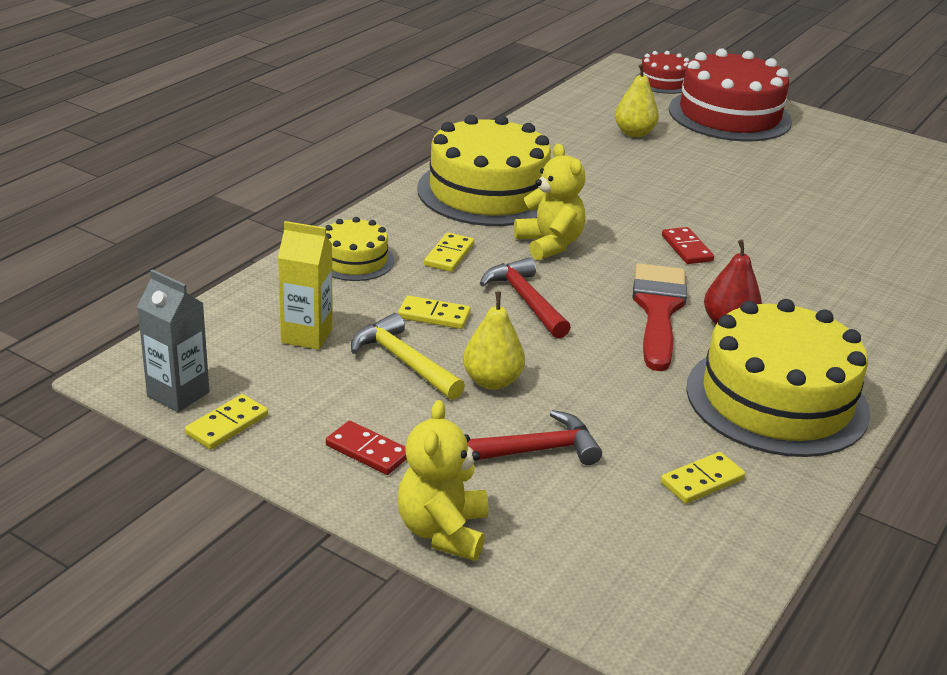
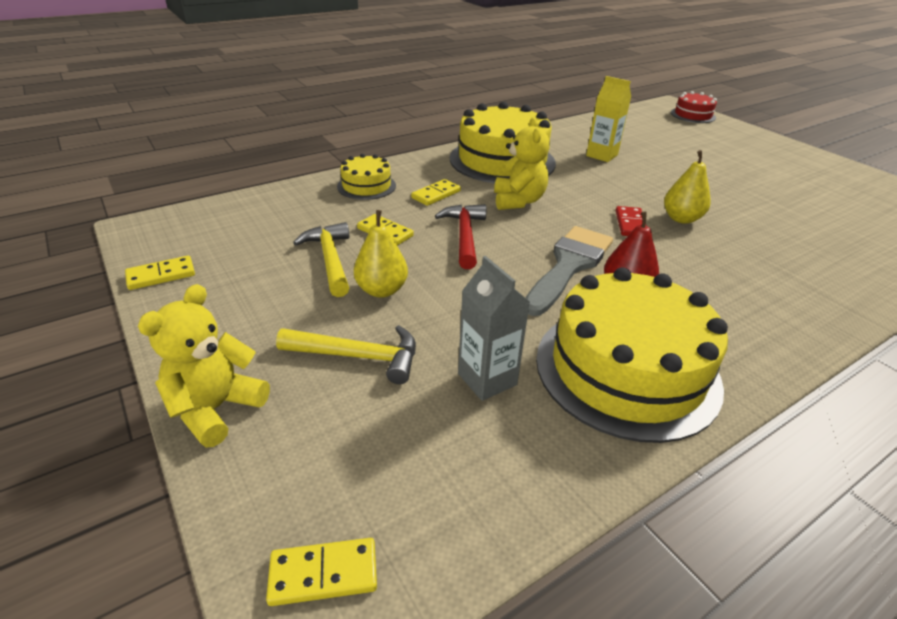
camera: 25 degrees right, 5 degrees up
(178, 394) = (156, 246): grey carton -> grey carton (487, 379)
(307, 336) = (282, 227): yellow carton -> yellow carton (601, 155)
(368, 451) = (233, 321): red domino -> none
(531, 451) = (358, 356): red hammer -> yellow hammer
(634, 133) = (645, 142): yellow pear -> yellow pear (681, 219)
(658, 310) = (569, 265): red brush -> grey brush
(702, 481) = (491, 432): yellow domino -> yellow domino (323, 574)
(729, 115) = (733, 141): red cake -> none

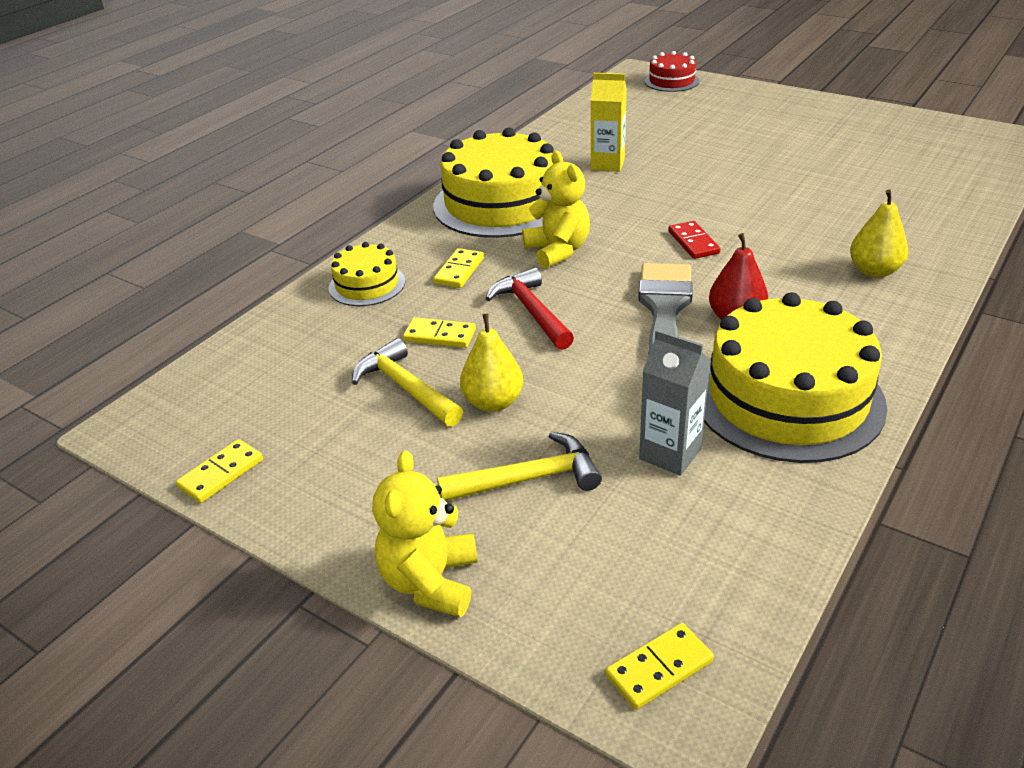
camera: 20 degrees left, 0 degrees up
(681, 219) = (739, 220): yellow pear -> yellow pear (874, 271)

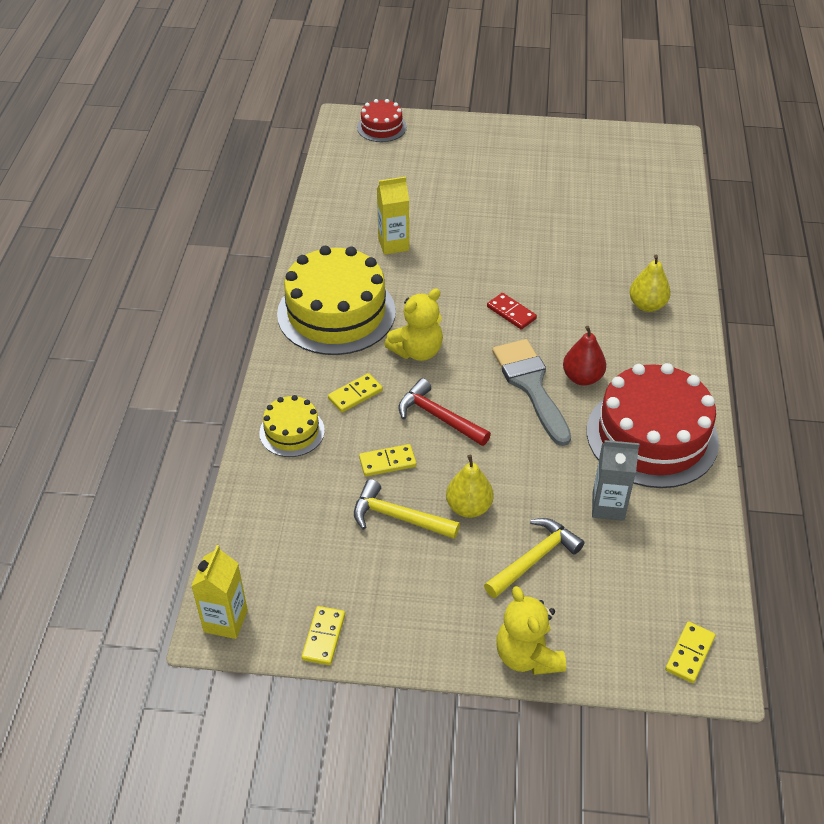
camera: 30 degrees left, 10 degrees up
(143, 424) = (225, 621): none -> yellow carton
(459, 271) = (355, 394): yellow domino -> yellow domino turned 60 degrees clockwise
(558, 251) = (417, 351): yellow teddy bear -> yellow teddy bear turned 105 degrees clockwise
(787, 398) = (652, 436): yellow cake -> red cake

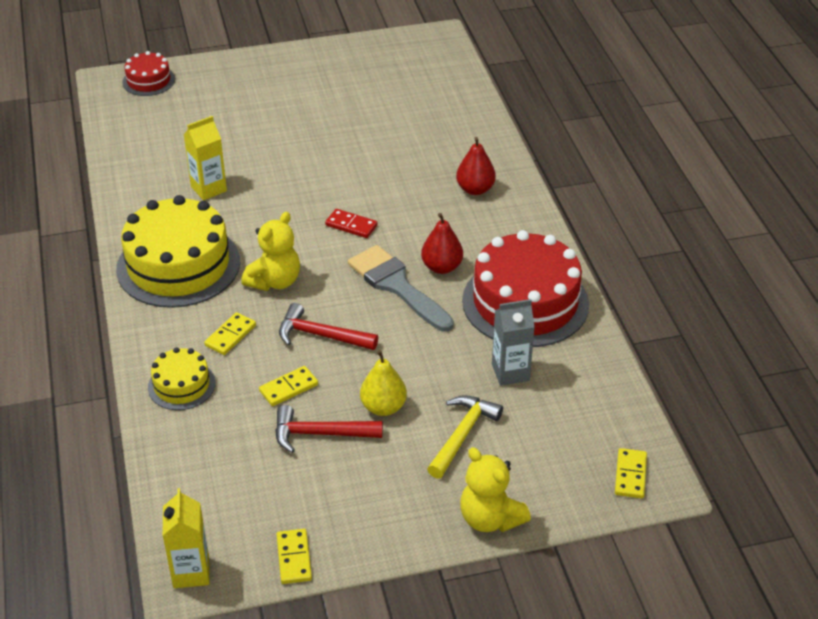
camera: 20 degrees left, 5 degrees down
(398, 517) = (320, 434): yellow hammer -> red hammer
(647, 305) = (475, 189): yellow pear -> red pear

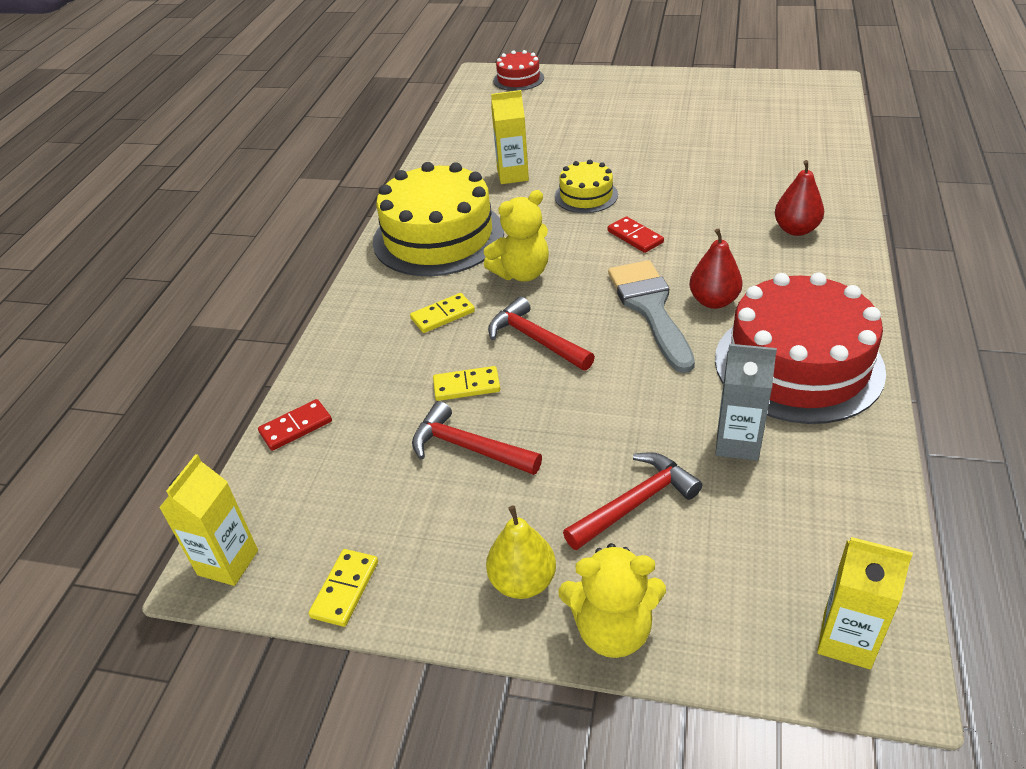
camera: 30 degrees right, 0 degrees up
(170, 461) = (296, 427): none -> red domino
(181, 385) = (362, 352): yellow cake -> yellow cake (586, 195)
(383, 407) = (558, 439): yellow pear -> yellow pear (523, 582)
(462, 435) = (635, 503): yellow hammer -> red hammer
(490, 518) = (612, 629): yellow teddy bear -> yellow teddy bear turned 75 degrees counterclockwise
(630, 475) = (846, 640): yellow domino -> yellow carton

